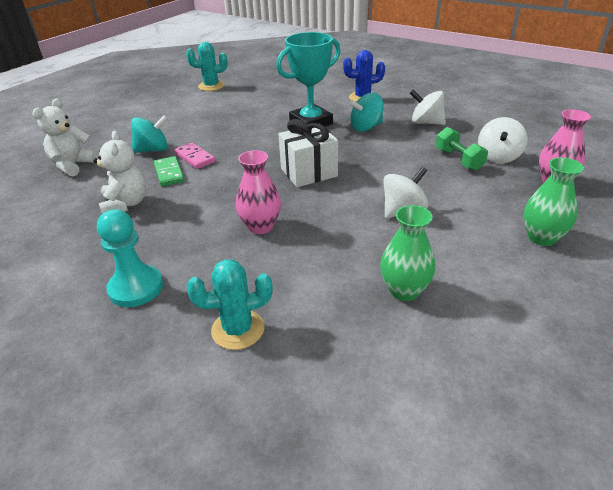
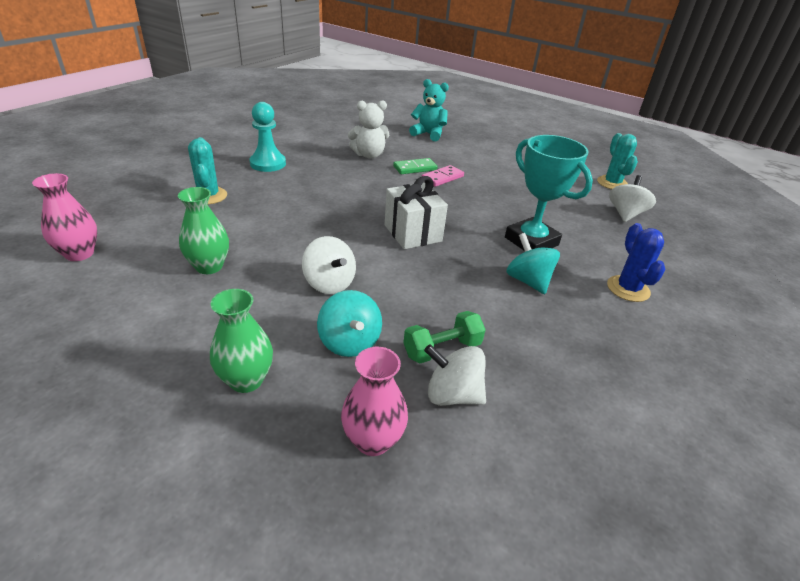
camera: 85 degrees right, 0 degrees up
(73, 165) = (428, 134): white teddy bear -> turquoise teddy bear
(153, 150) = (456, 160): turquoise spinning top -> turquoise spinning top (349, 342)
(260, 226) = (324, 206): pink vase -> pink vase (79, 254)
(426, 123) = (556, 338): white spinning top -> white spinning top (625, 214)

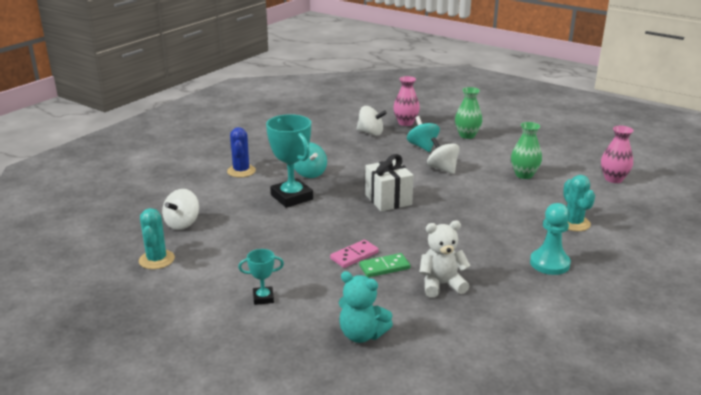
camera: 175 degrees left, 10 degrees down
(442, 349) = (373, 145): green dumbbell -> none
(505, 155) = (263, 298): none -> turquoise trophy

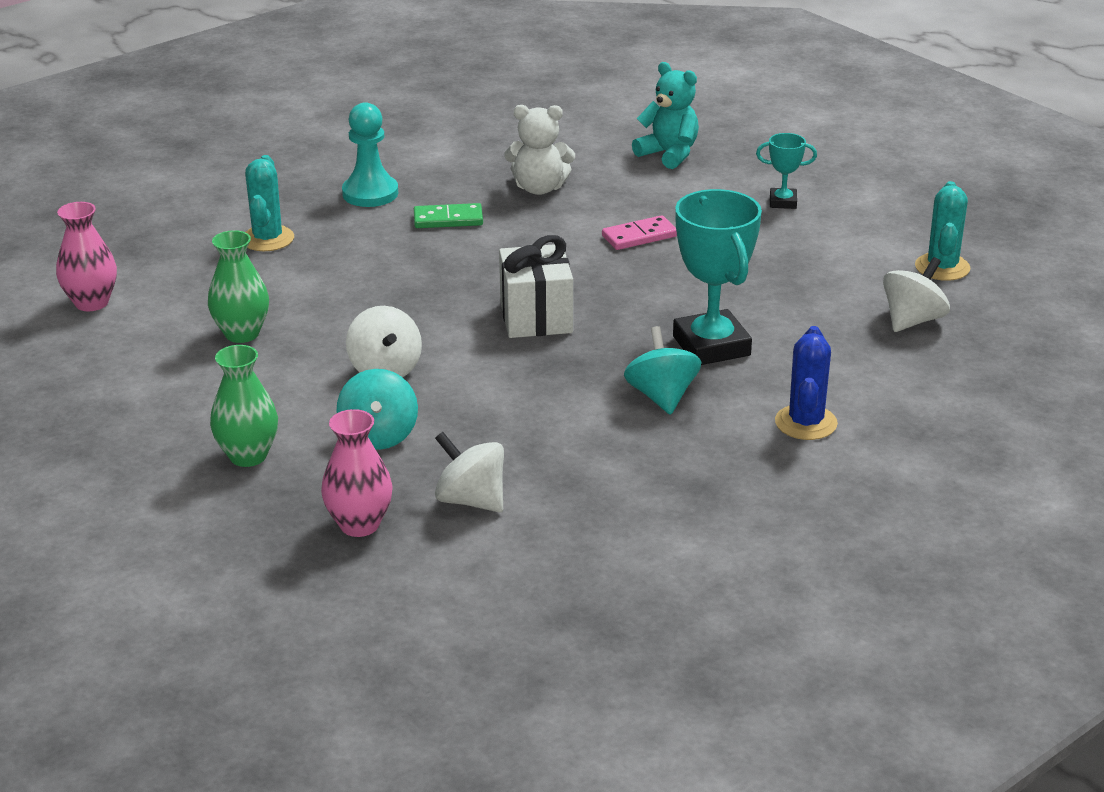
camera: 165 degrees left, 5 degrees up
(384, 267) = (603, 216): green domino -> green domino (448, 219)

